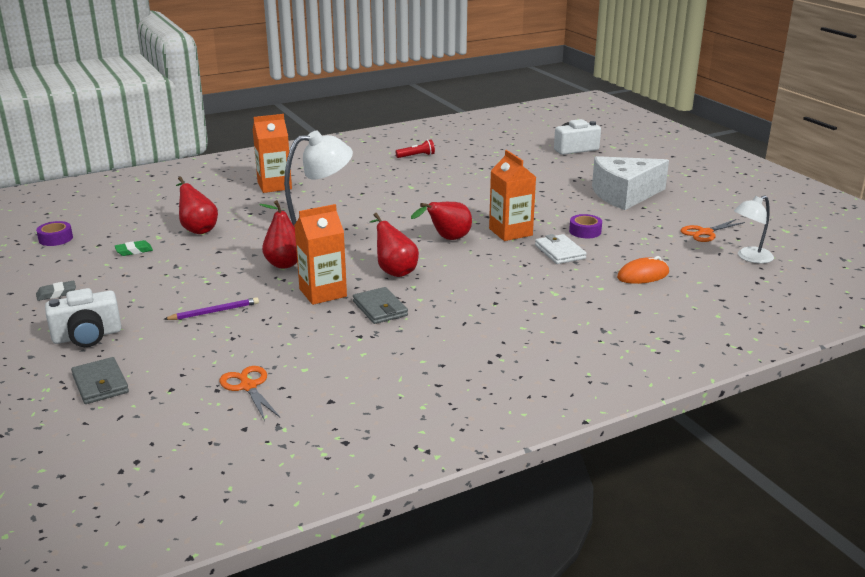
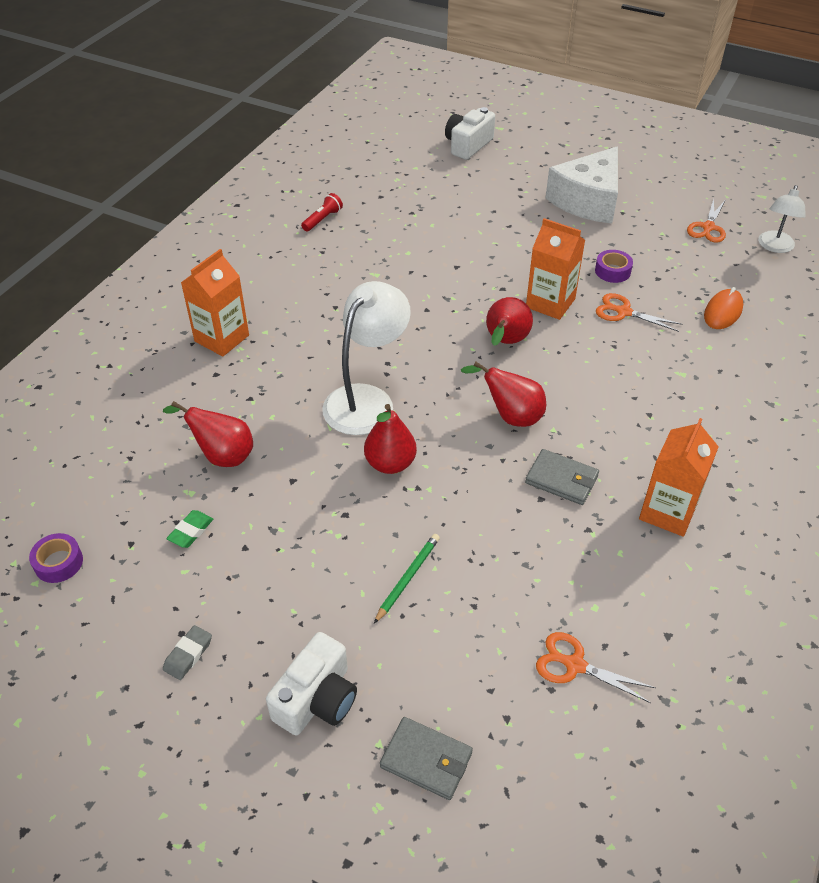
camera: 35 degrees left, 20 degrees up
(214, 312) = (407, 578): purple pencil -> green pencil
(323, 293) = (481, 486): orange carton -> orange carton (668, 512)
(560, 252) = (623, 312): white wallet -> orange scissors

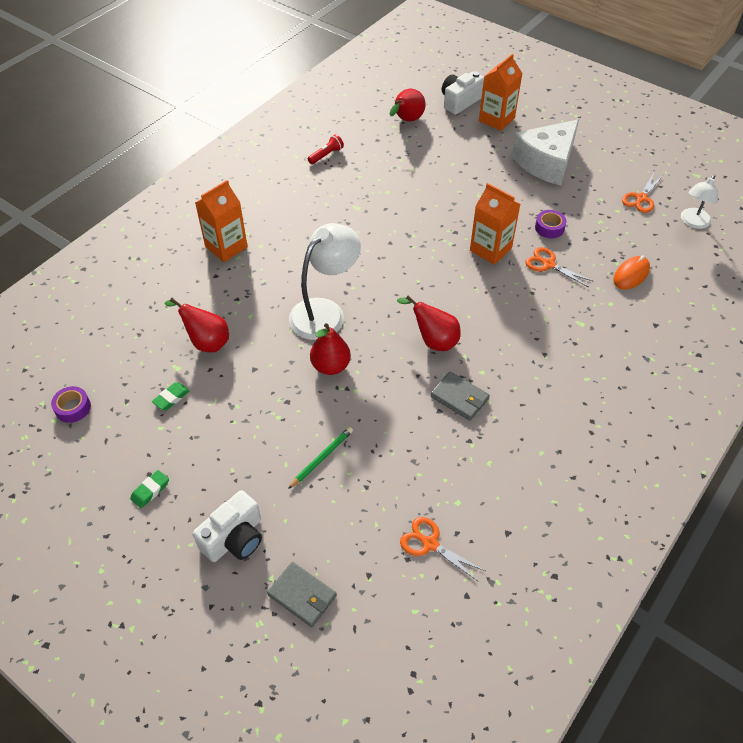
camera: 10 degrees right, 5 degrees up
(188, 654) = (150, 490): grey eraser -> green eraser
(505, 342) = (445, 278): red pear -> red pear (406, 120)
(668, 512) = (536, 436): orange carton -> orange carton (496, 119)

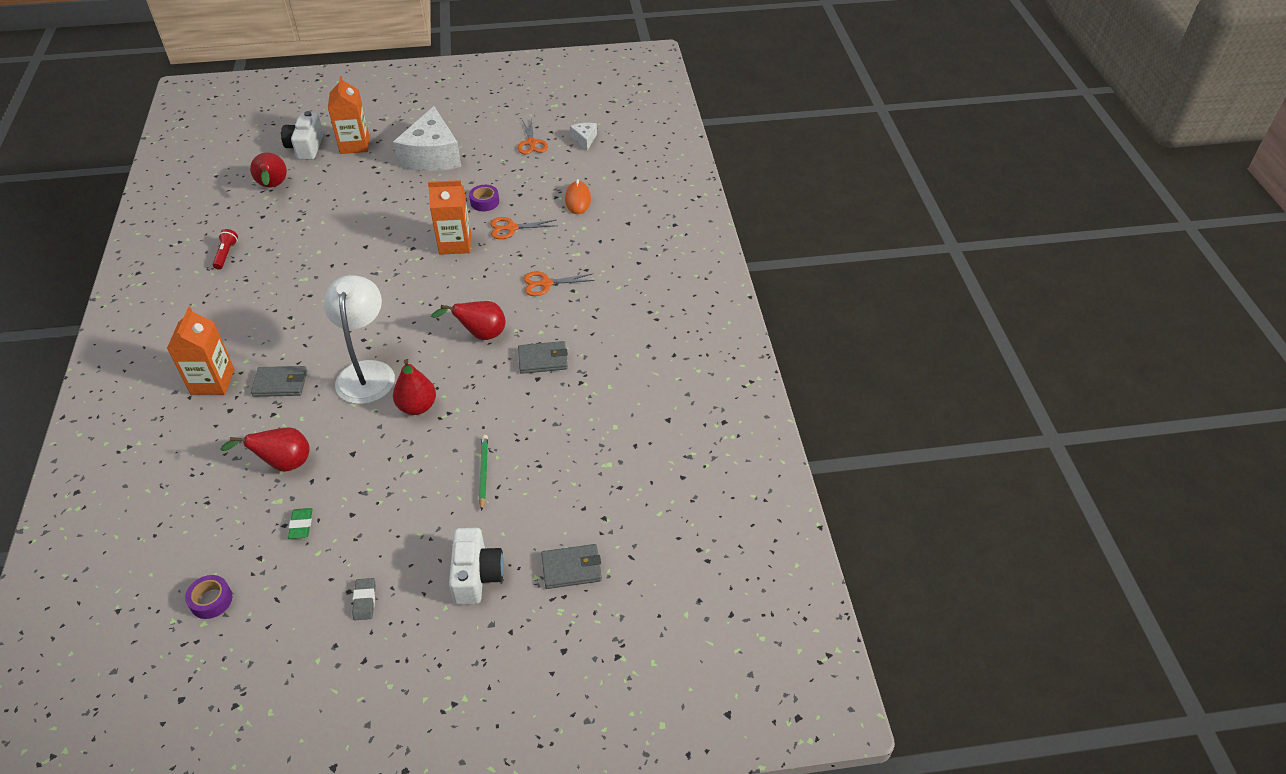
camera: 45 degrees left, 5 degrees down
(150, 490) = (364, 601): green eraser -> grey eraser
(263, 279) = (280, 383): none -> grey wallet
(430, 544) = (624, 466): orange scissors -> orange scissors (546, 283)
(693, 222) = (584, 139): white lamp -> white cheese

